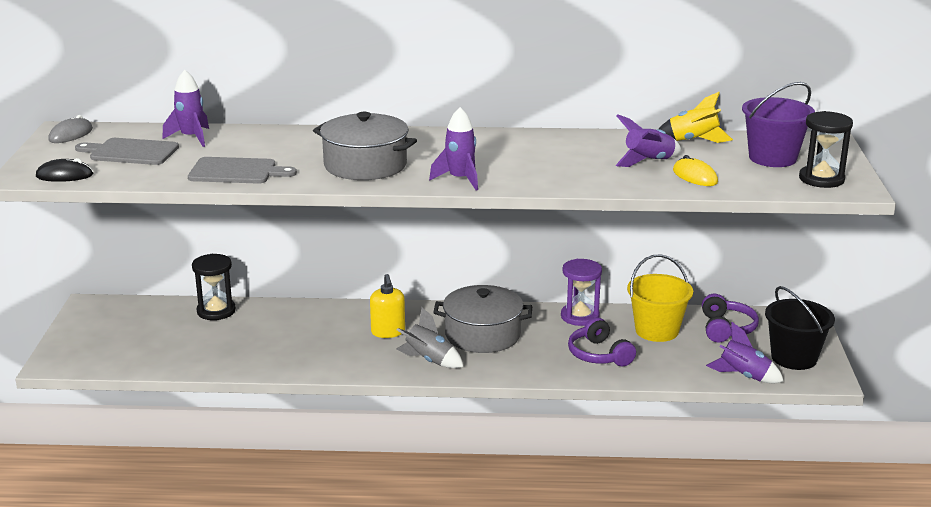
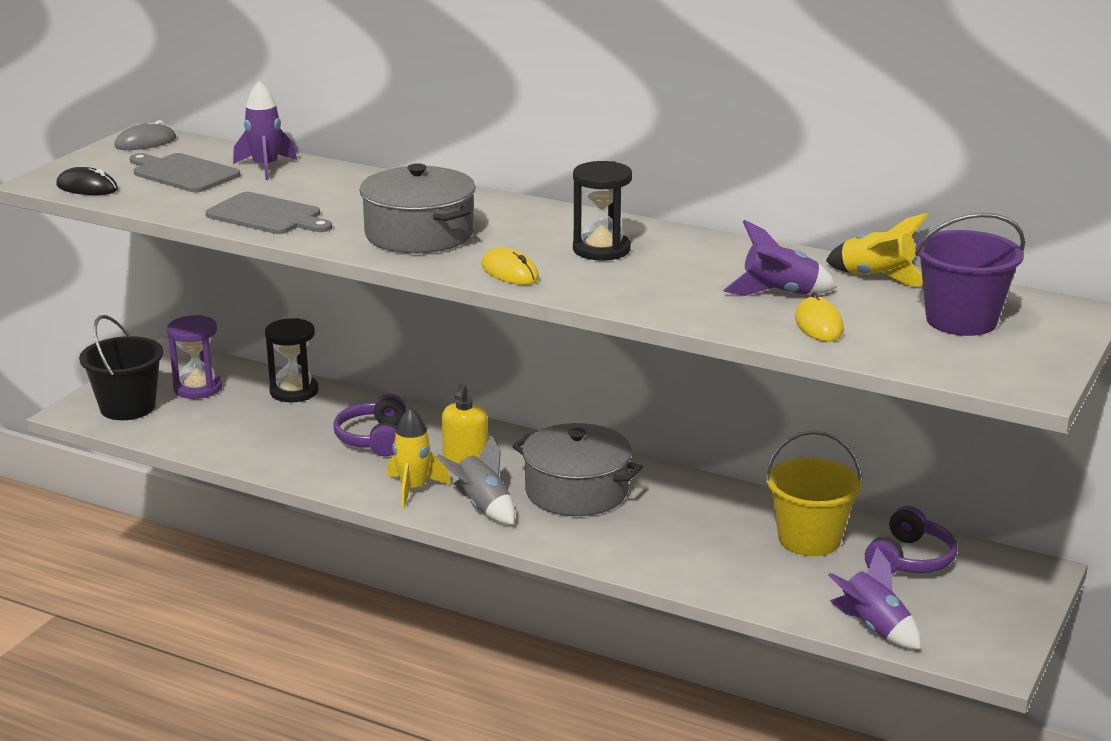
camera: 25 degrees right, 0 degrees up
(369, 360) = (413, 489): none -> yellow rocket
(460, 179) = (510, 272): purple rocket -> yellow mouse
(580, 316) = (722, 497): purple hourglass -> purple hourglass (198, 388)
(599, 355) = (701, 552): purple headphones -> purple headphones (374, 438)
(794, 358) = (970, 622): black bucket -> black bucket (127, 407)
(821, 179) = (996, 362): black hourglass -> black hourglass (601, 249)

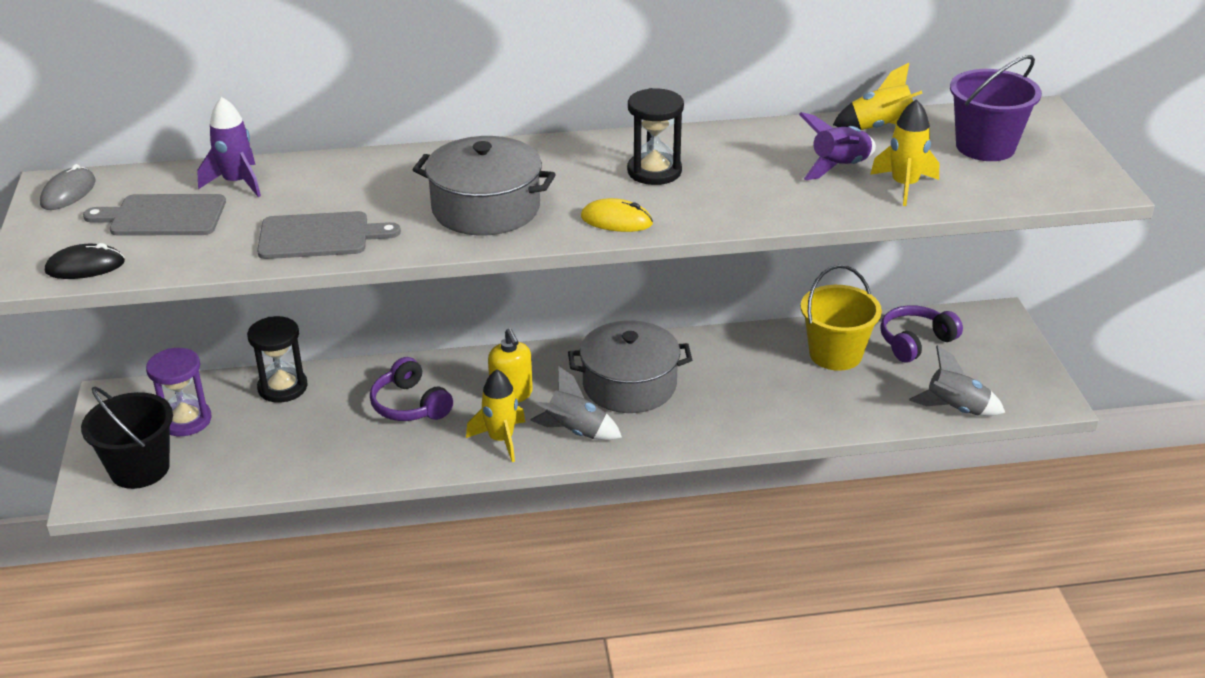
camera: 35 degrees left, 10 degrees up
(818, 324) = (904, 186): yellow mouse -> yellow rocket
(874, 628) = (956, 409): purple rocket -> grey rocket
(910, 559) = (915, 342): purple headphones -> purple headphones turned 120 degrees counterclockwise

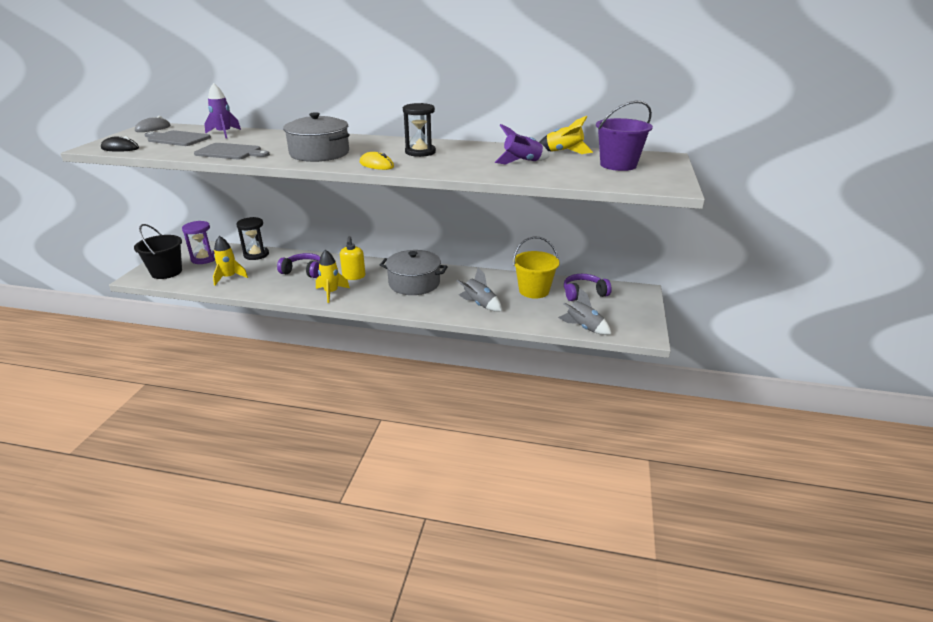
camera: 20 degrees right, 5 degrees down
(410, 405) = (303, 271): purple headphones -> purple headphones turned 120 degrees clockwise
(575, 431) = (370, 296): grey rocket -> grey rocket (479, 304)
(904, 186) = (551, 172): yellow rocket -> yellow rocket (229, 277)

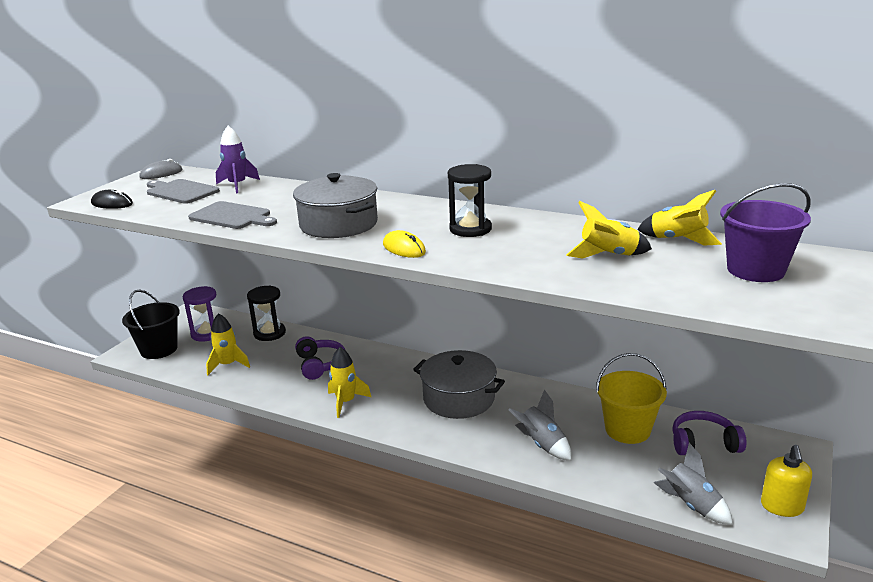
camera: 15 degrees right, 5 degrees down
(303, 271) = (320, 364): purple headphones -> purple headphones turned 45 degrees clockwise
(354, 276) = (382, 379): yellow soap dispenser -> yellow soap dispenser (782, 507)
(522, 162) = (608, 255): purple rocket -> yellow rocket

